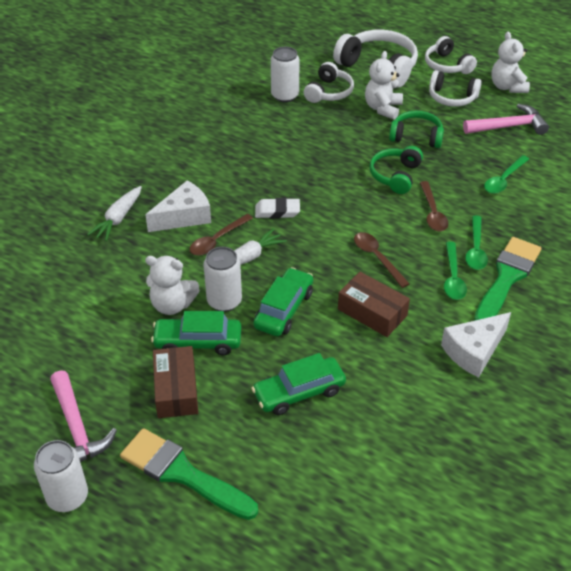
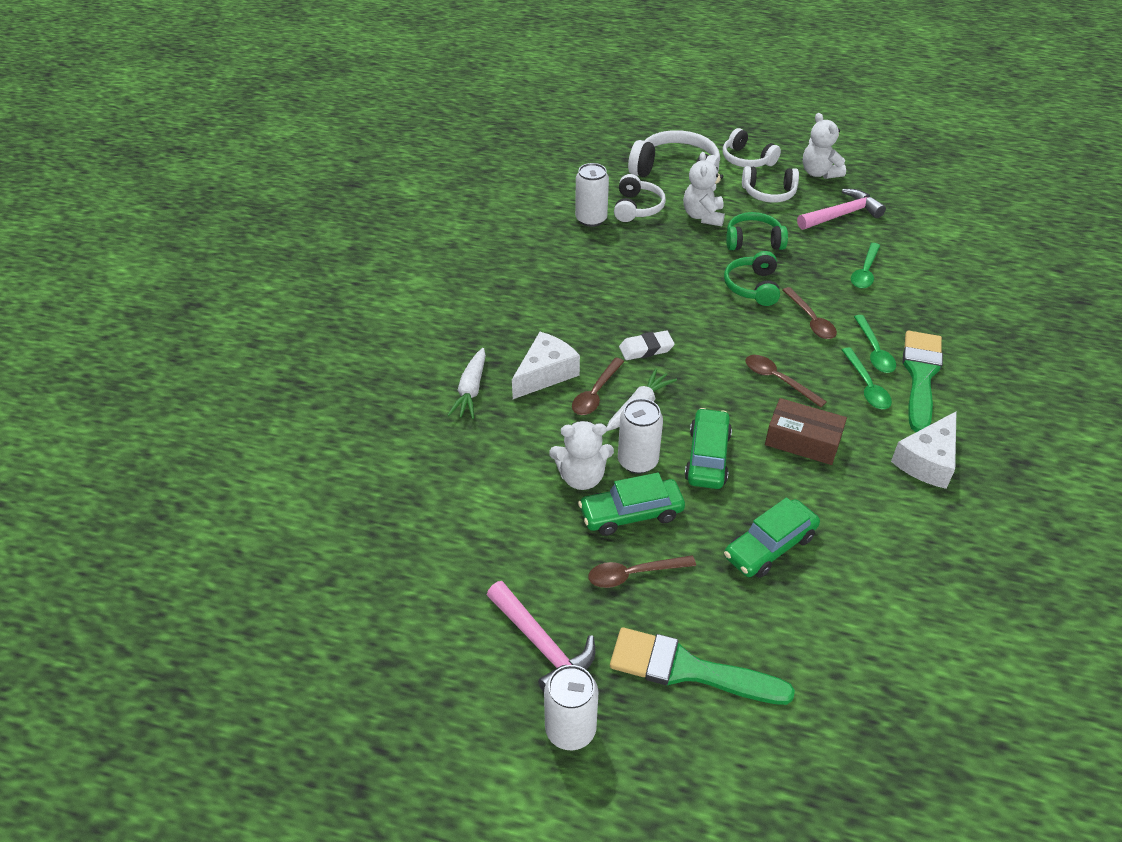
camera: 15 degrees left, 0 degrees up
(176, 390) = (634, 574): brown box -> brown spoon

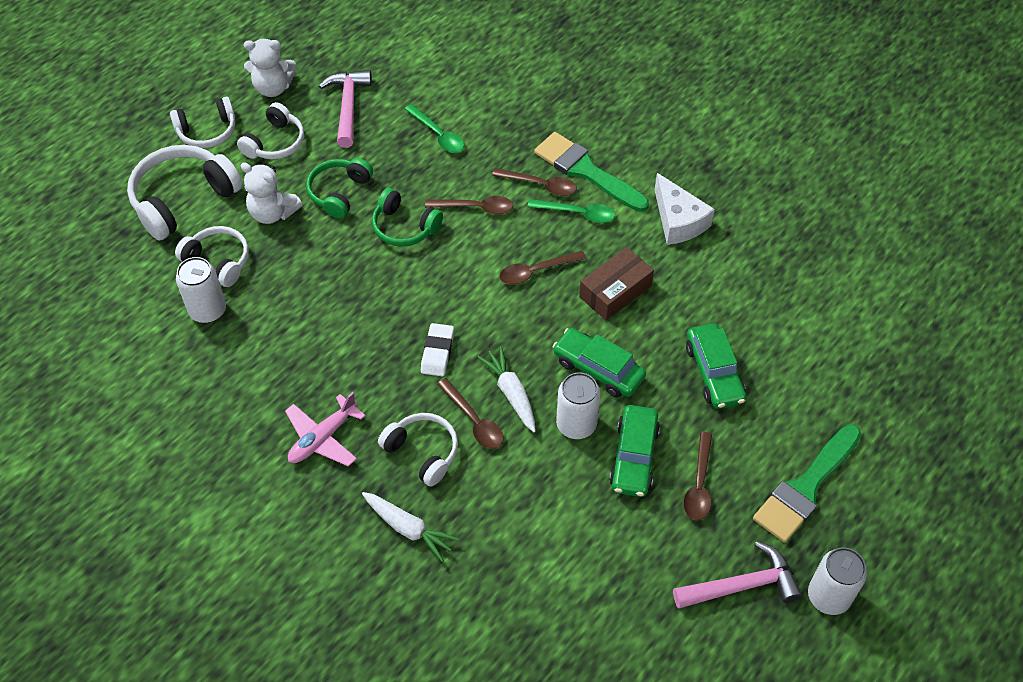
camera: 65 degrees left, 10 degrees up
(522, 315) = (323, 438): none -> pink plane
(545, 374) = (422, 452): white cheese -> white headphones
(581, 477) = (573, 478): white teddy bear -> none
(874, 351) = (540, 185): green spoon -> brown spoon

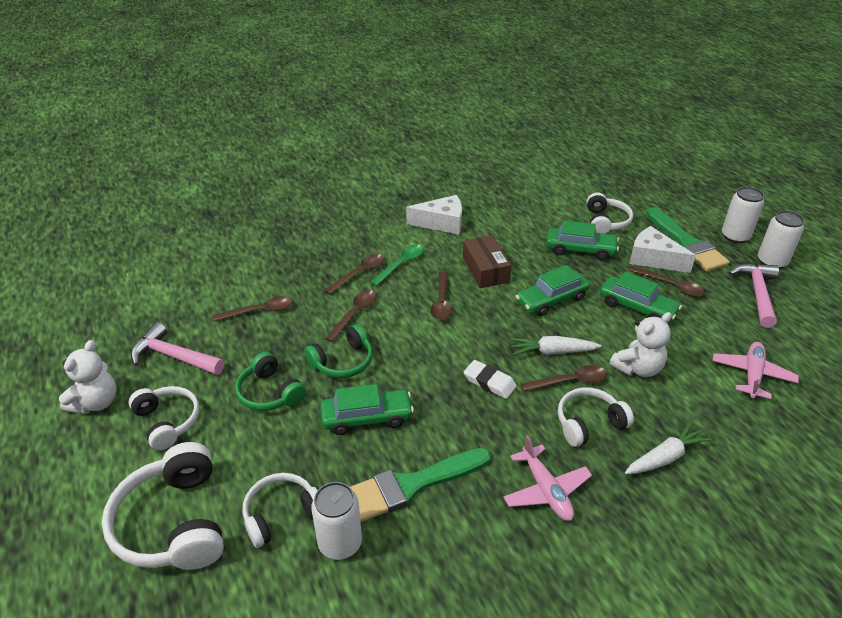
camera: 65 degrees left, 15 degrees down
(207, 131) = (100, 473): white headphones -> white headphones (606, 222)
(273, 213) = (254, 449): white teddy bear -> white teddy bear (637, 368)
(344, 274) = (367, 418): none -> green car
(438, 135) = (259, 311): green spoon -> brown spoon
(576, 424) = (597, 326): white can -> white can (735, 236)
(577, 596) = (752, 375): none -> pink plane
(586, 171) = (364, 248): green brush -> green brush (411, 485)
(745, 455) = (653, 259): none -> white cheese

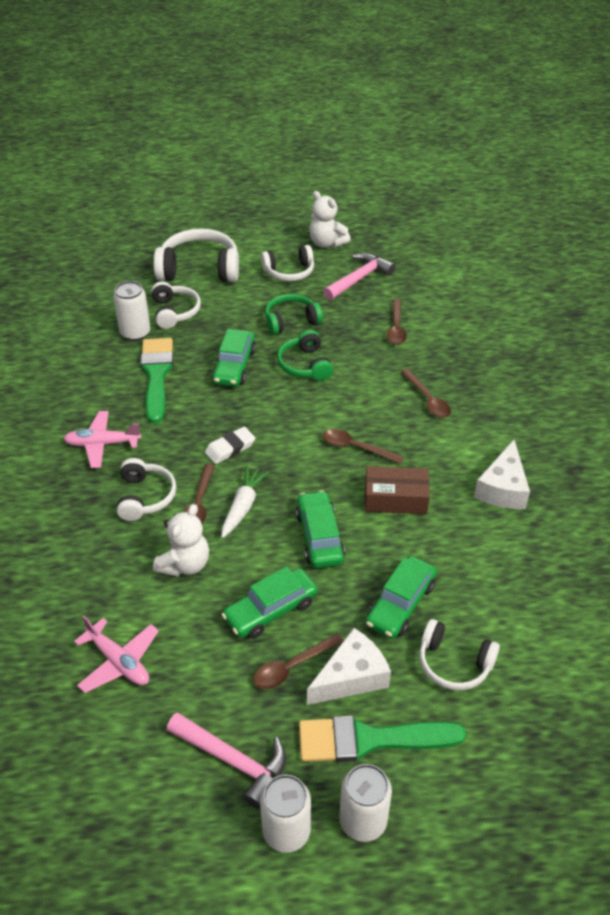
camera: 110 degrees right, 5 degrees up
(354, 314) = (365, 384): brown spoon -> none
(401, 264) = (432, 433): green spoon -> none
(637, 368) = (185, 564): white teddy bear -> white teddy bear turned 135 degrees counterclockwise
(665, 457) = (79, 532): white carrot -> none

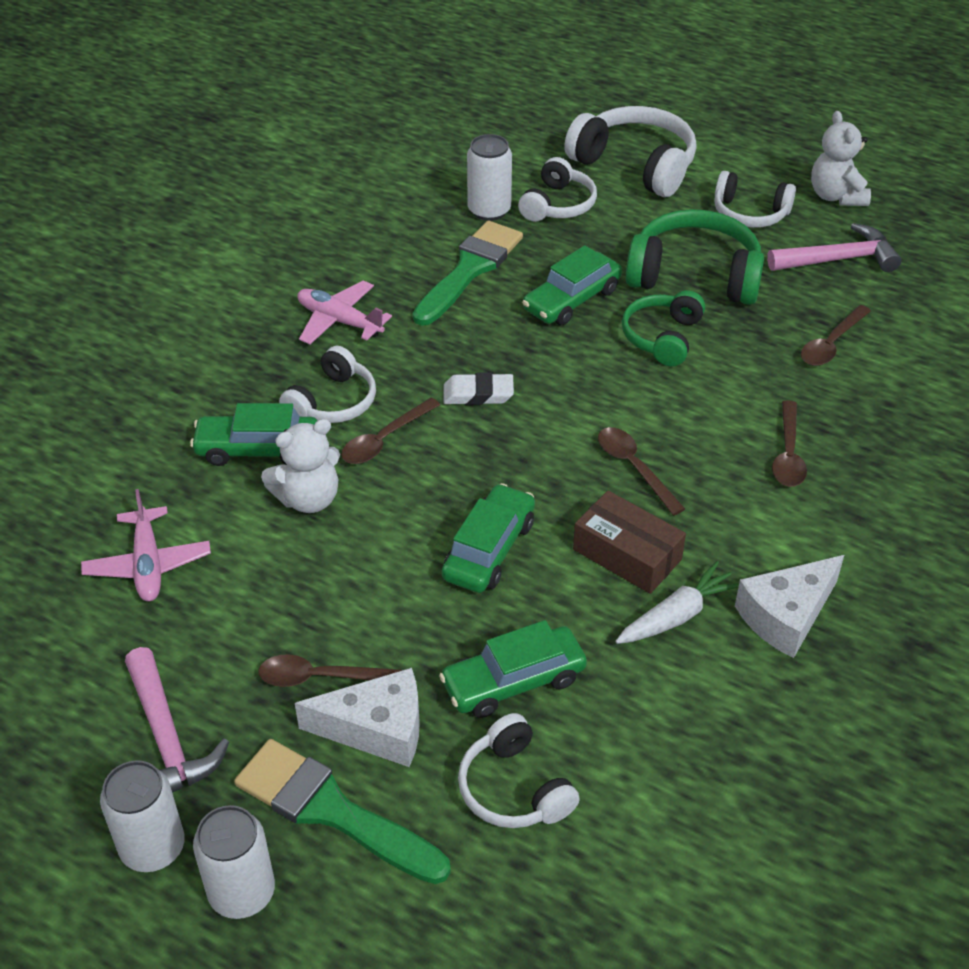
camera: 35 degrees right, 0 degrees up
(243, 506) = (432, 468): white carrot -> white carrot (677, 615)
(270, 610) = (355, 601): green car -> green car (258, 449)
(291, 321) = (695, 275): green headphones -> green headphones, size x1.61

